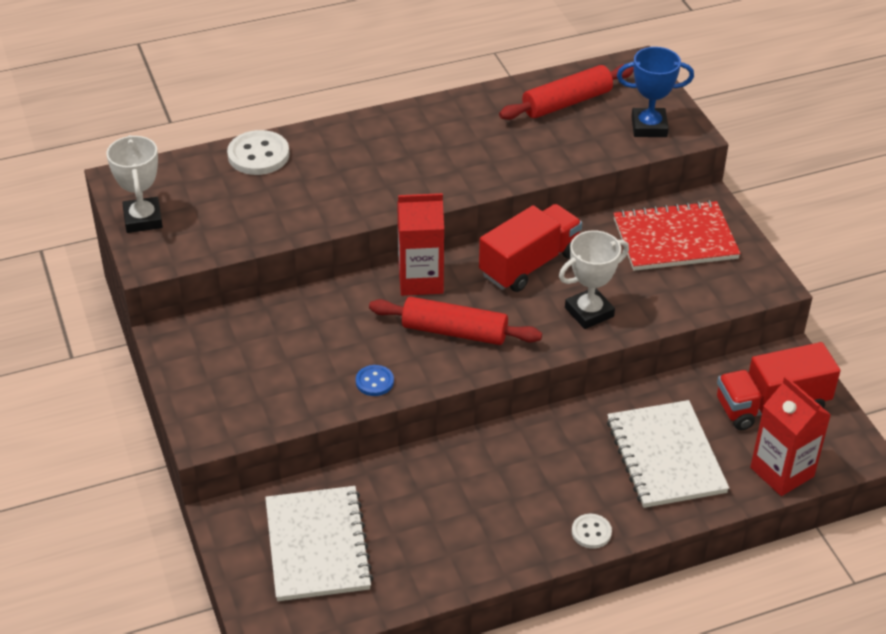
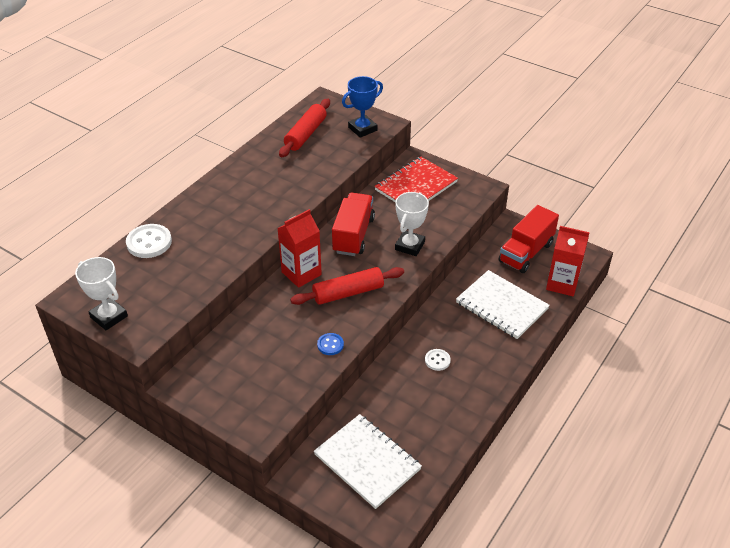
camera: 35 degrees left, 0 degrees up
(591, 532) = (504, 367): white button -> white button (437, 360)

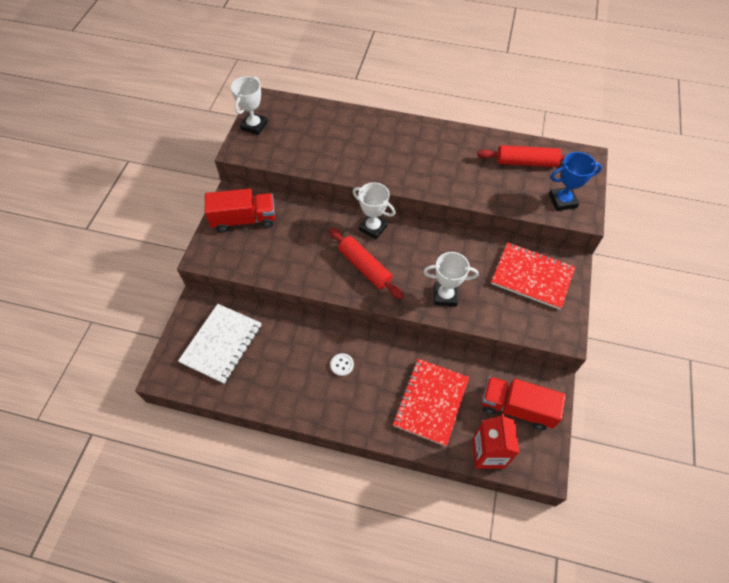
camera: 70 degrees right, 15 degrees up
(149, 242) = (337, 116): white button -> none
(301, 273) = (373, 228): red carton -> white trophy
(330, 345) = (302, 274): blue button -> none
(353, 235) = (437, 249): red truck -> red truck (244, 220)
(362, 129) = (562, 201): blue trophy -> blue trophy turned 45 degrees counterclockwise
(501, 306) = (431, 402): white notebook -> red notebook

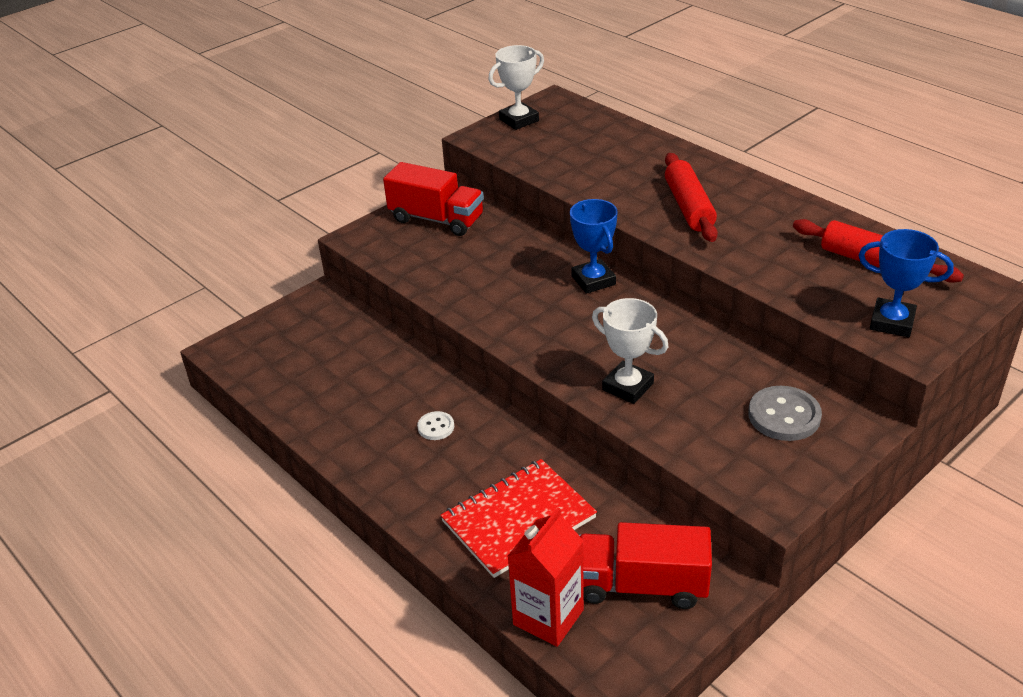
camera: 35 degrees right, 20 degrees down
(221, 344) = (312, 345): white notebook -> none
(365, 267) = (544, 316): red rolling pin -> red rolling pin (689, 207)
(373, 228) = (593, 280): white trophy -> blue trophy
(517, 408) = (641, 585): red truck -> red truck turned 45 degrees counterclockwise
(532, 277) = (784, 416): red notebook -> grey button

